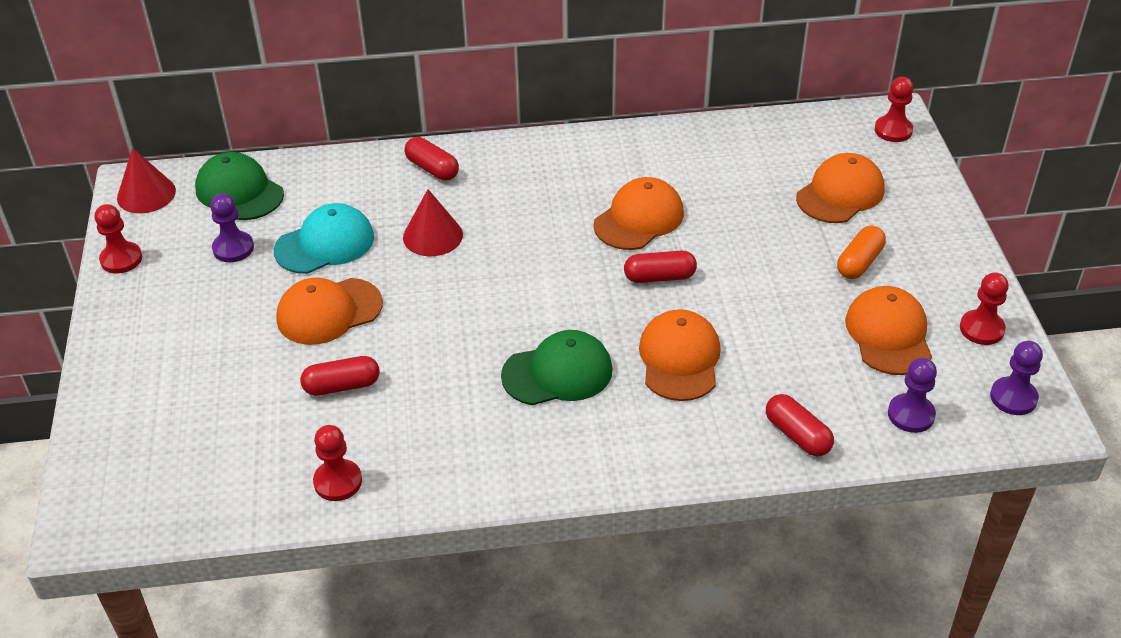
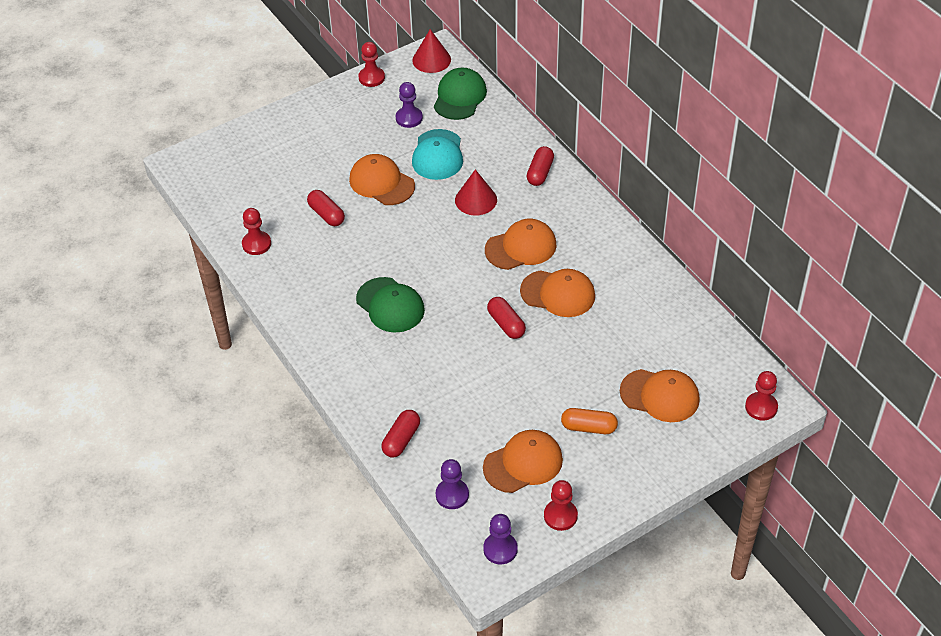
camera: 65 degrees right, 5 degrees up
(325, 244) = (437, 155): turquoise cap -> turquoise cap turned 60 degrees clockwise
(679, 359) = (436, 359): orange cap -> orange cap (521, 247)

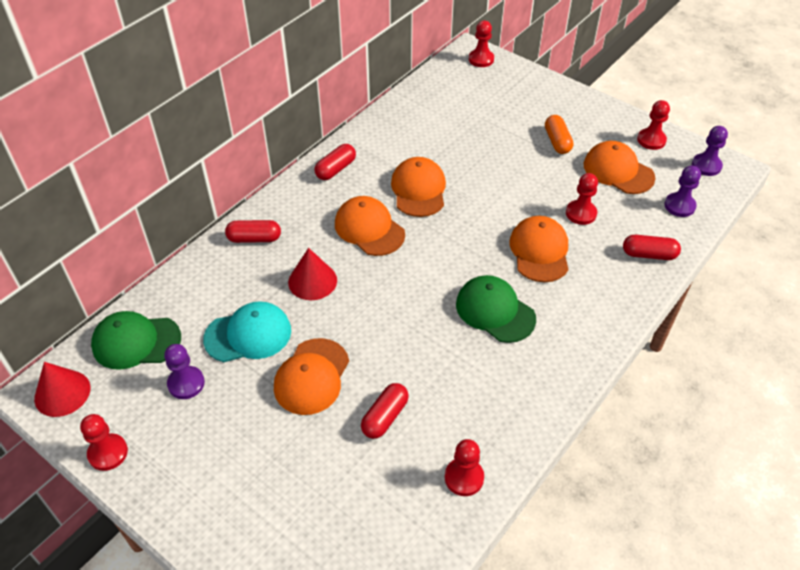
camera: 110 degrees left, 0 degrees up
(390, 305) = (495, 311): green cap -> green cap turned 75 degrees counterclockwise
(476, 407) = (581, 213): none -> red pawn
(506, 324) = (474, 216): red capsule -> red capsule (336, 169)
(660, 396) = (500, 109): orange cap -> orange cap (539, 251)

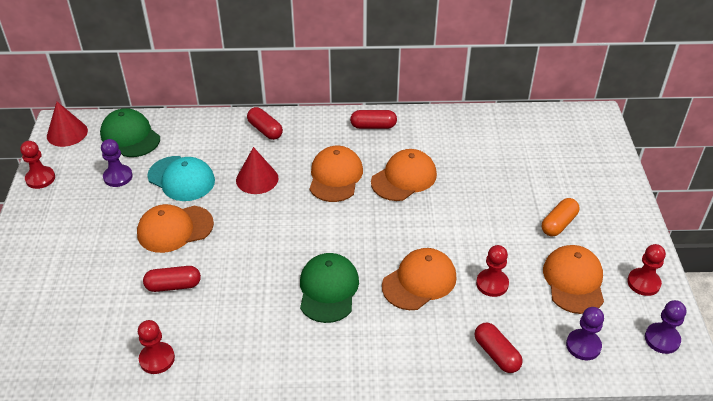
camera: 50 degrees right, 5 degrees down
(481, 59) = (594, 127): red pawn -> none

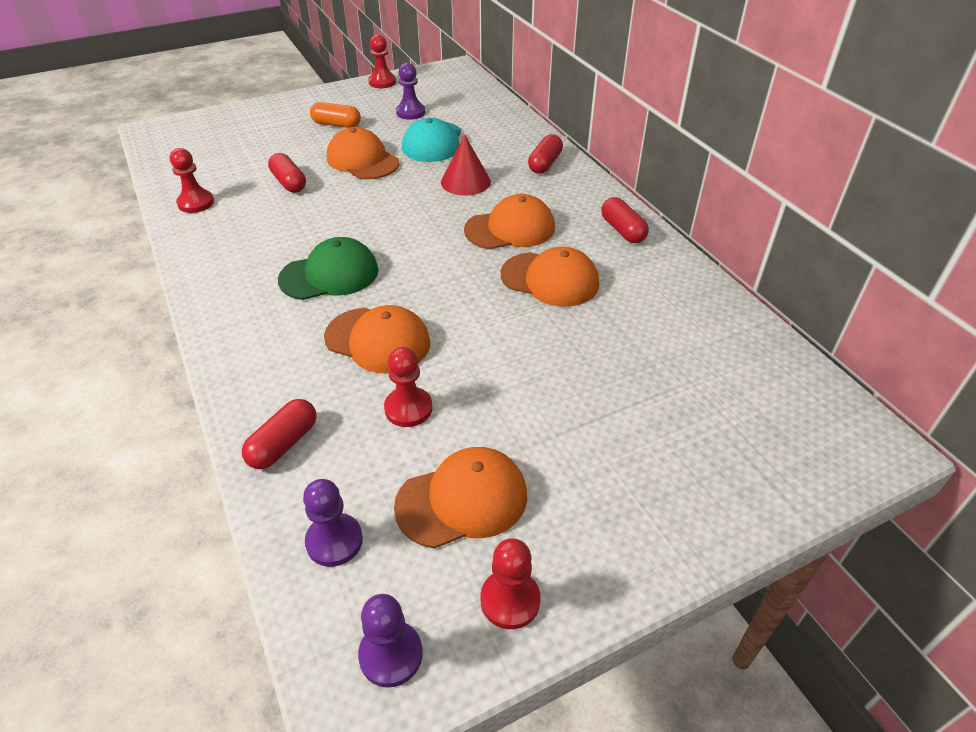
camera: 65 degrees right, 0 degrees up
(67, 133) = (447, 73): red cone -> none
(130, 136) = (469, 100): green cap -> none
(558, 224) = (574, 454): orange capsule -> orange capsule (336, 124)

